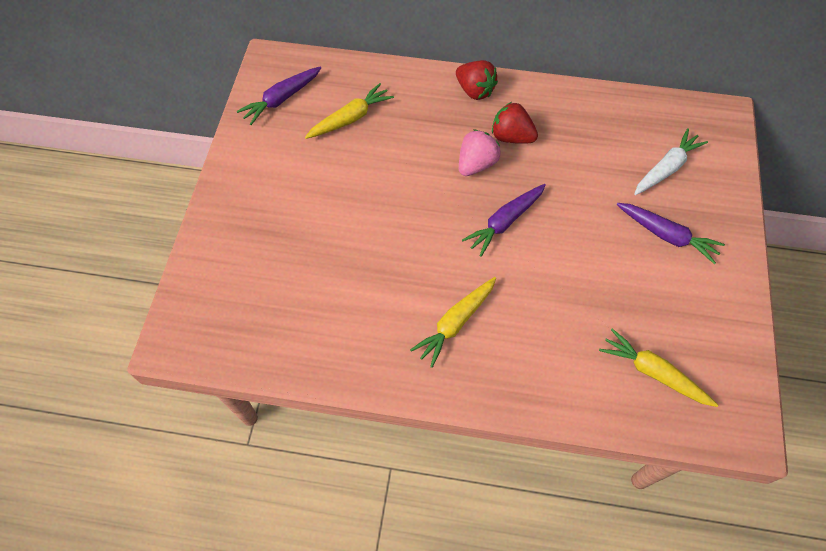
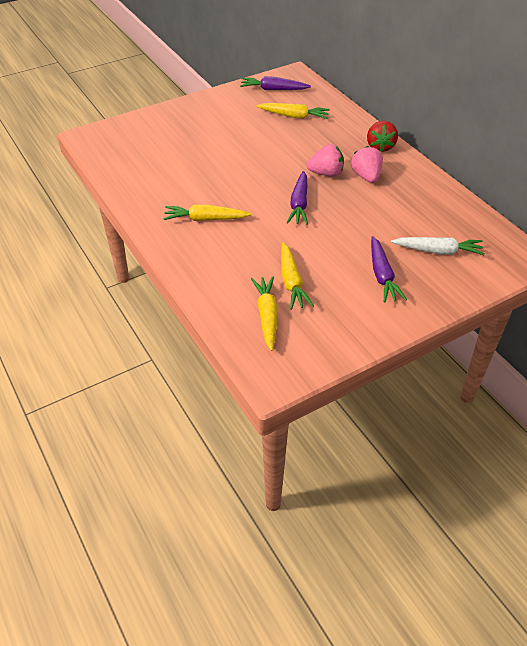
camera: 50 degrees right, 15 degrees down
(505, 222) = (299, 204): purple carrot -> purple carrot turned 90 degrees counterclockwise
(511, 137) = (366, 176): red strawberry -> pink strawberry
(619, 315) = (291, 282): none -> yellow carrot

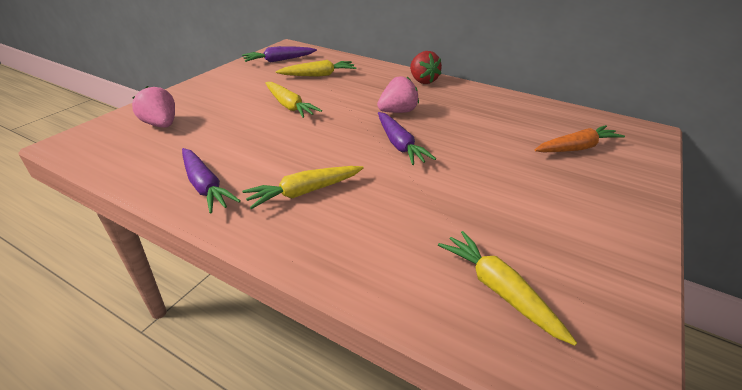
camera: 30 degrees left, 10 degrees down
(291, 282) = (480, 231): yellow carrot -> yellow carrot (289, 106)
(366, 176) = (437, 105): pink strawberry -> pink strawberry (161, 124)
(382, 275) = (560, 188): purple carrot -> purple carrot (205, 186)
(438, 251) = (576, 148): white carrot -> orange carrot

